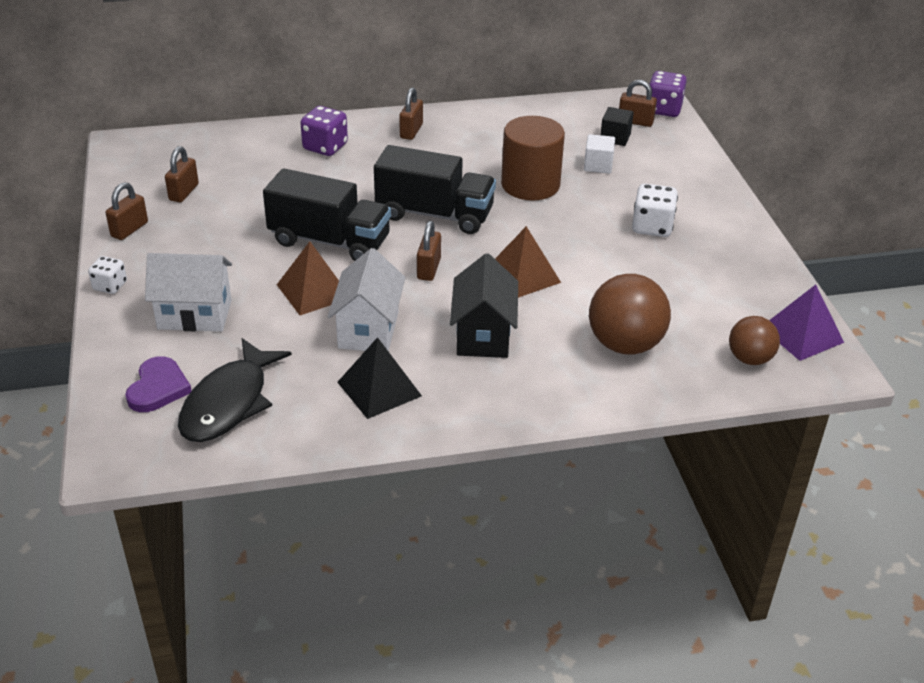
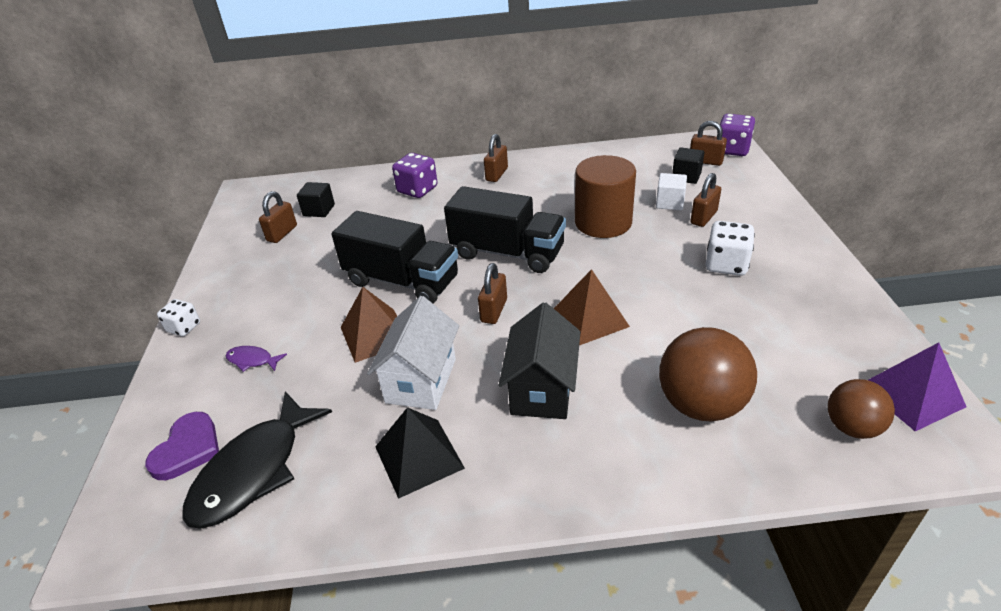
camera: 10 degrees right, 0 degrees up
(129, 229) = (222, 269): brown padlock -> brown padlock (703, 217)
(195, 315) = (252, 360): white house -> purple fish
(218, 167) = (319, 210): none -> black cube

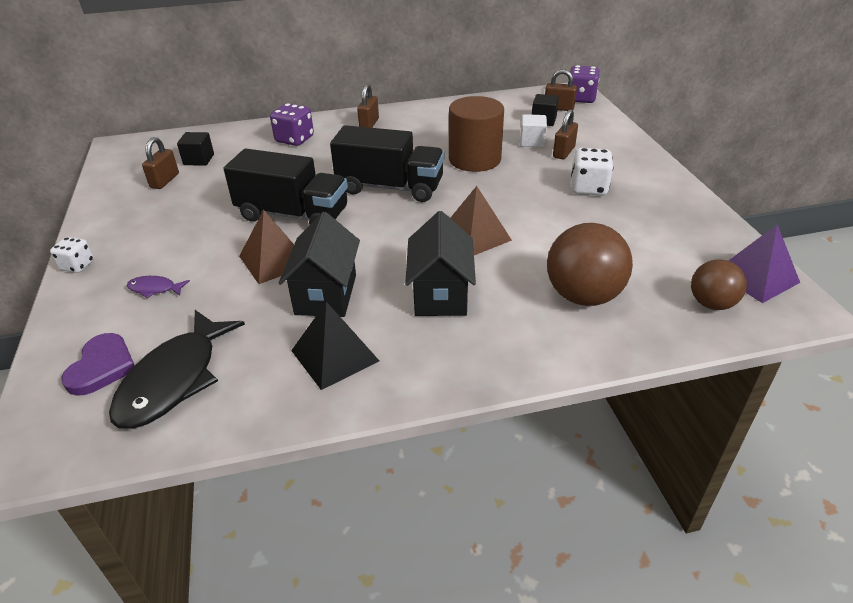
camera: 10 degrees left, 0 degrees up
(421, 380) = (326, 294): white house -> black house
(494, 310) = (385, 234): brown padlock -> none

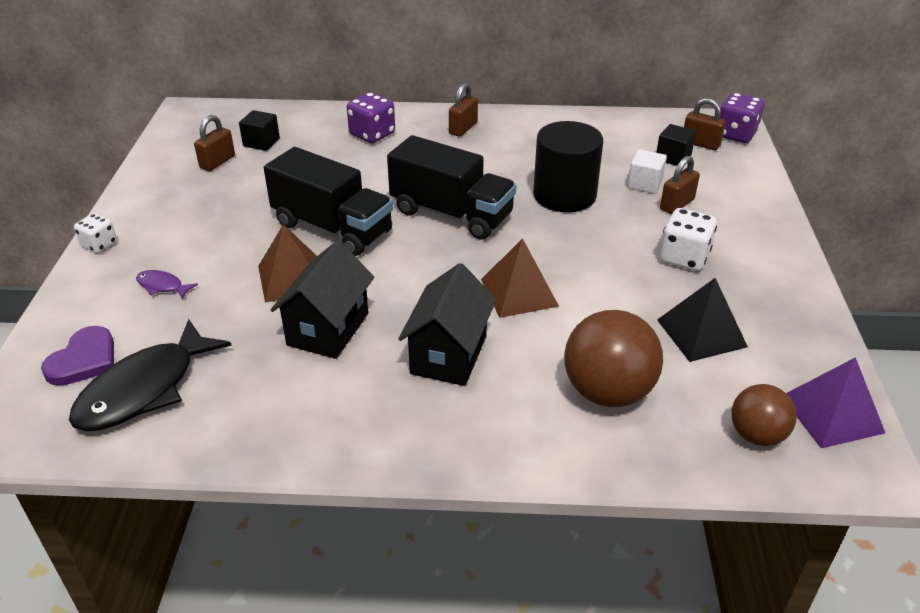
camera: 15 degrees right, 0 degrees up
(335, 355) = (308, 400): black pyramid -> black pyramid (701, 333)
(474, 159) = (564, 195): brown cylinder -> black cylinder

